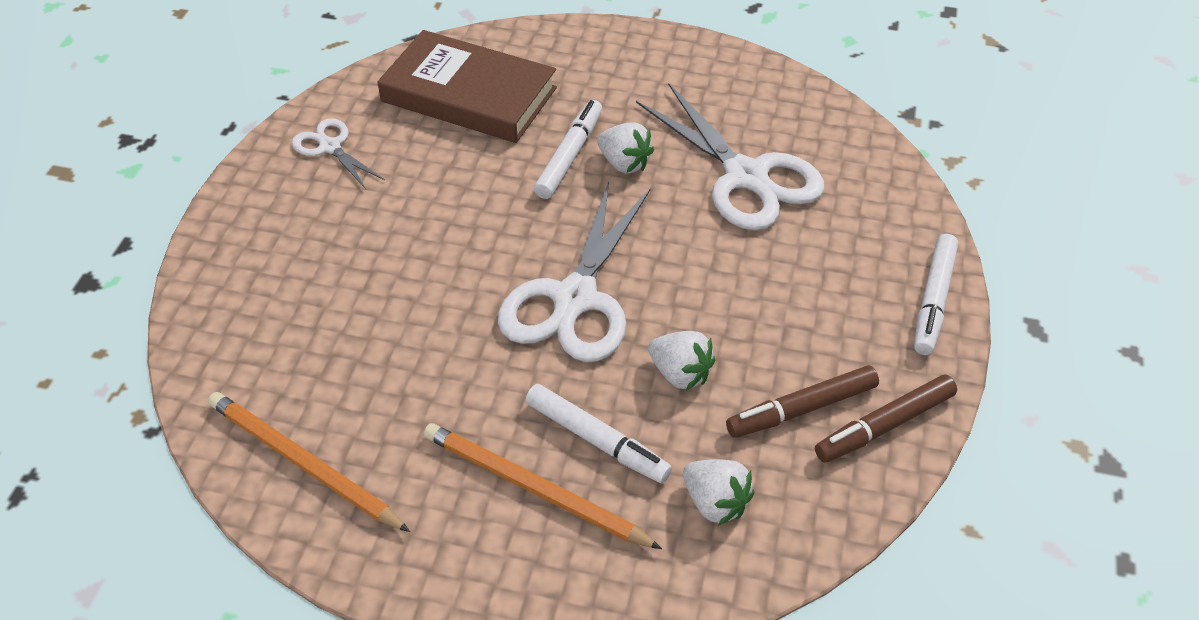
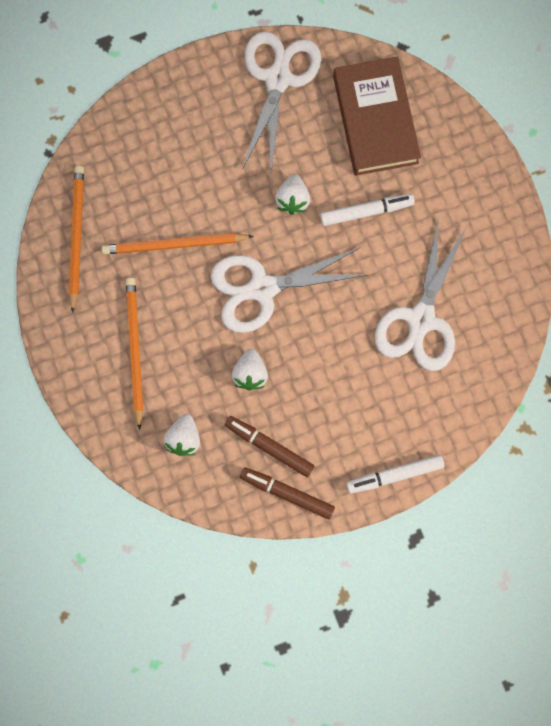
camera: 55 degrees right, 30 degrees up
(330, 147) = (278, 79): white scissors -> white scissors, size x1.95
(428, 357) = (174, 245): none -> orange pencil
(597, 440) = (182, 360): white marker -> none
(624, 163) = (382, 245): white strawberry -> white strawberry (292, 200)

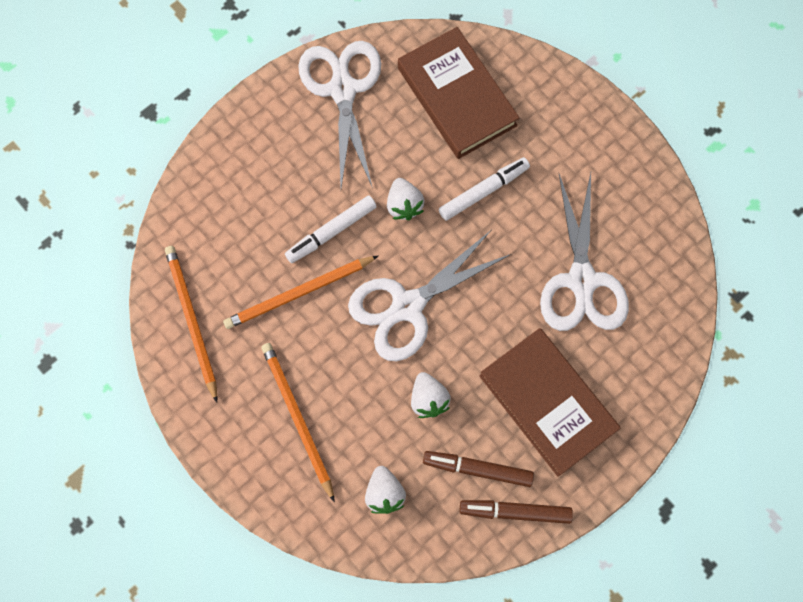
camera: 20 degrees left, 5 degrees down
(349, 413) = (547, 403): none -> brown book
(394, 475) = (618, 451): white marker -> white marker (331, 232)

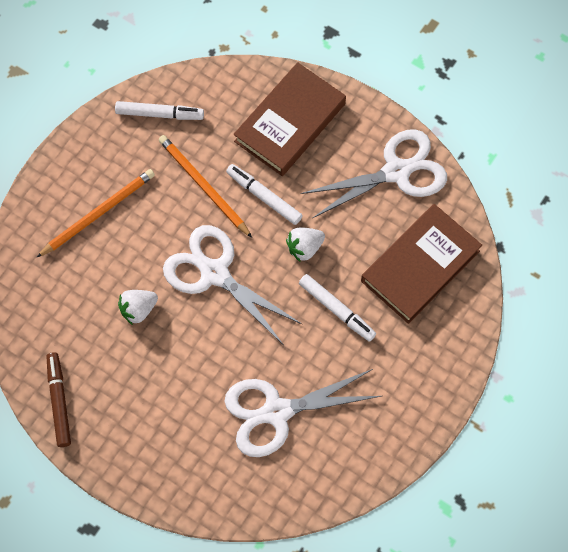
camera: 75 degrees right, 5 degrees down
(192, 320) = (159, 114): orange pencil -> white marker
(384, 493) = (52, 295): white strawberry -> none
(477, 469) = (88, 363): brown marker -> none
(547, 403) = (158, 407): brown book -> brown book (290, 122)

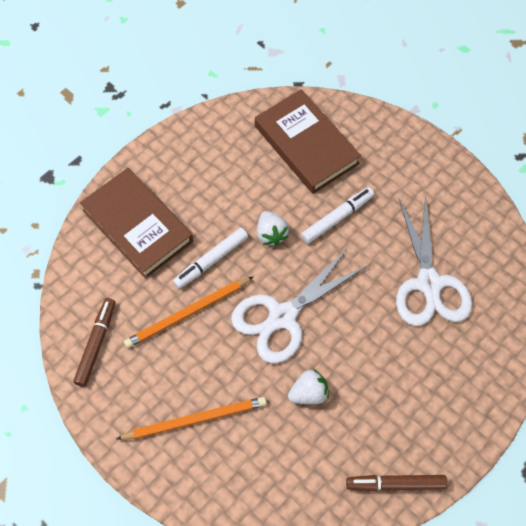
camera: 80 degrees left, 5 degrees down
(98, 213) = (195, 419): orange pencil -> orange pencil turned 105 degrees clockwise
(138, 309) = (308, 393): white strawberry -> white strawberry turned 90 degrees counterclockwise
(159, 114) = (96, 344): white marker -> brown marker
(397, 171) = (210, 146): white scissors -> none

